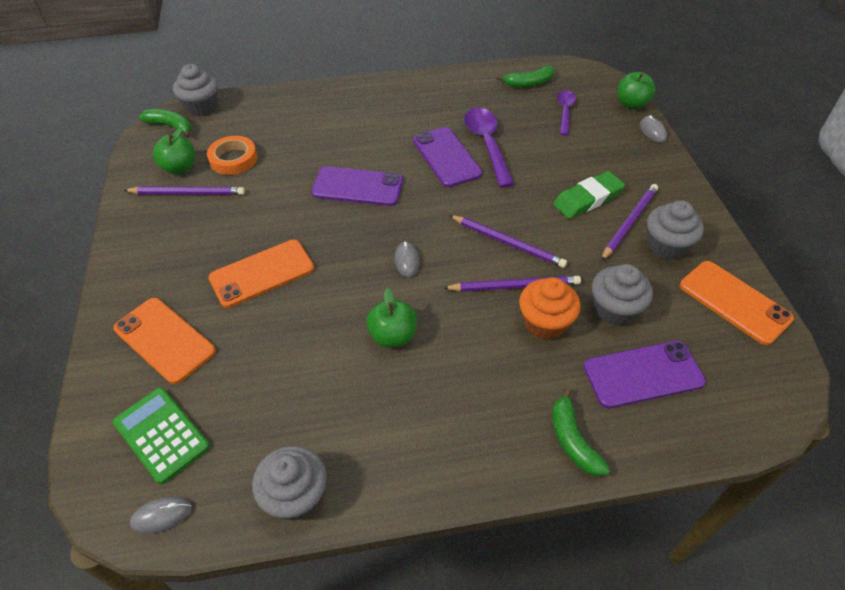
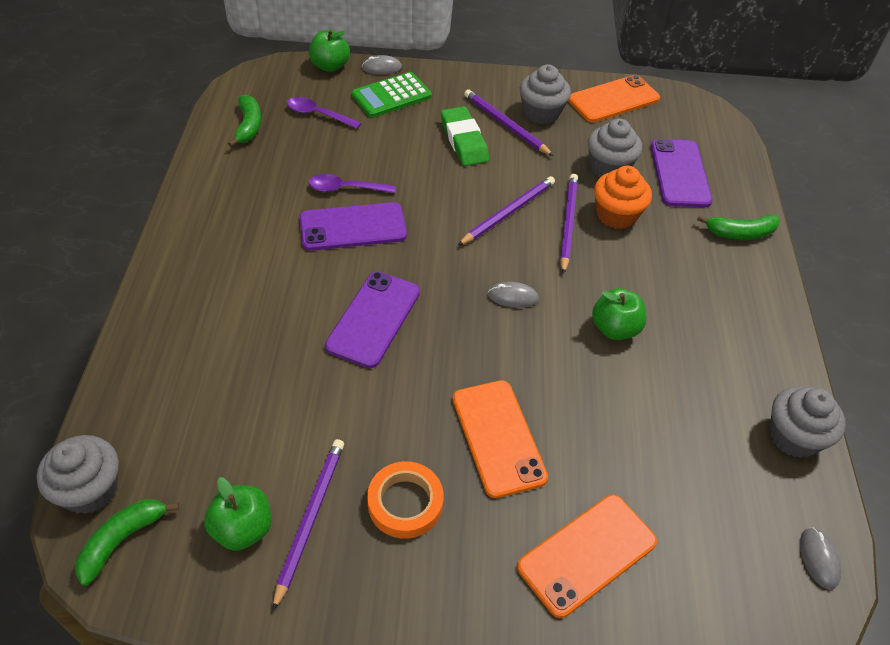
camera: 80 degrees left, 0 degrees up
(161, 435) = (723, 558): green calculator -> green calculator (391, 96)
(233, 159) = (254, 453): orange tape -> orange tape (405, 503)
(487, 144) = (346, 188): purple spoon -> purple spoon, size x0.62

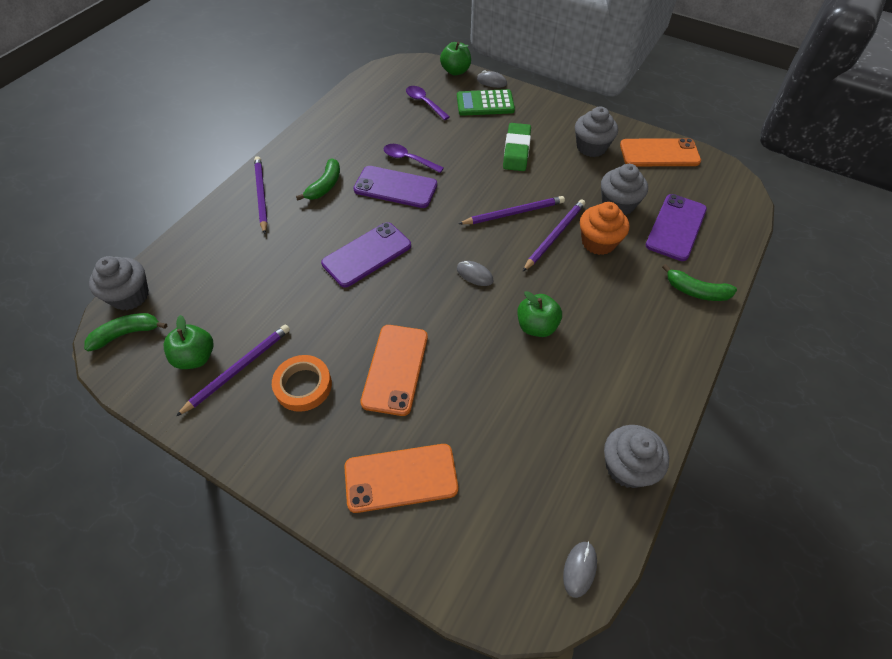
camera: 30 degrees right, 5 degrees up
(248, 126) = (373, 98): green banana -> green banana (325, 186)
(506, 125) = (557, 148): purple pencil -> purple pencil (261, 195)

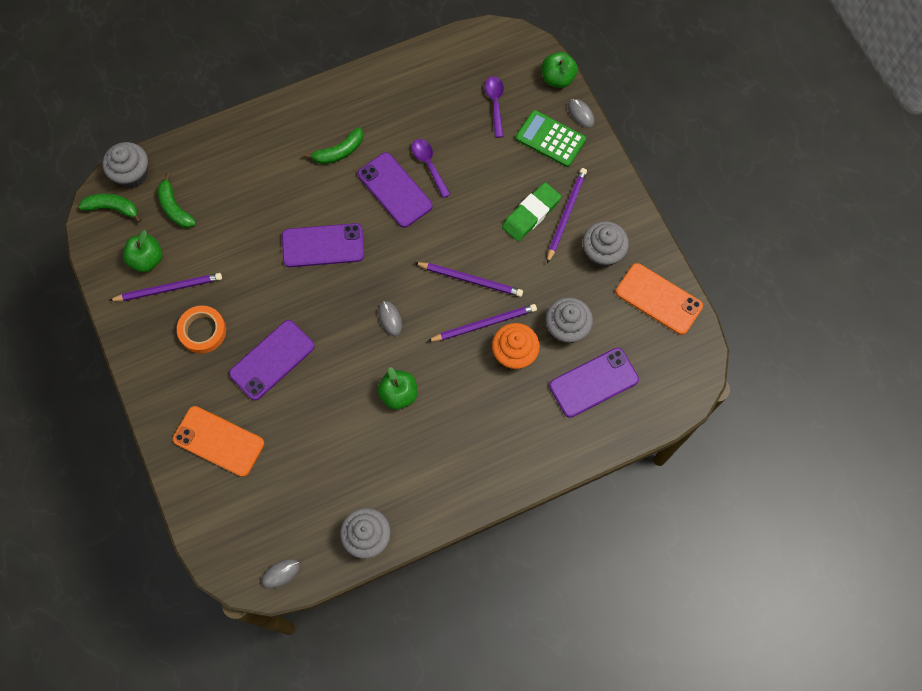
camera: 35 degrees right, 15 degrees up
(261, 195) = (282, 130): purple pencil -> purple pencil (566, 215)
(395, 369) = (272, 360): orange phone -> purple phone
(696, 291) = (549, 448): green banana -> green banana (175, 208)

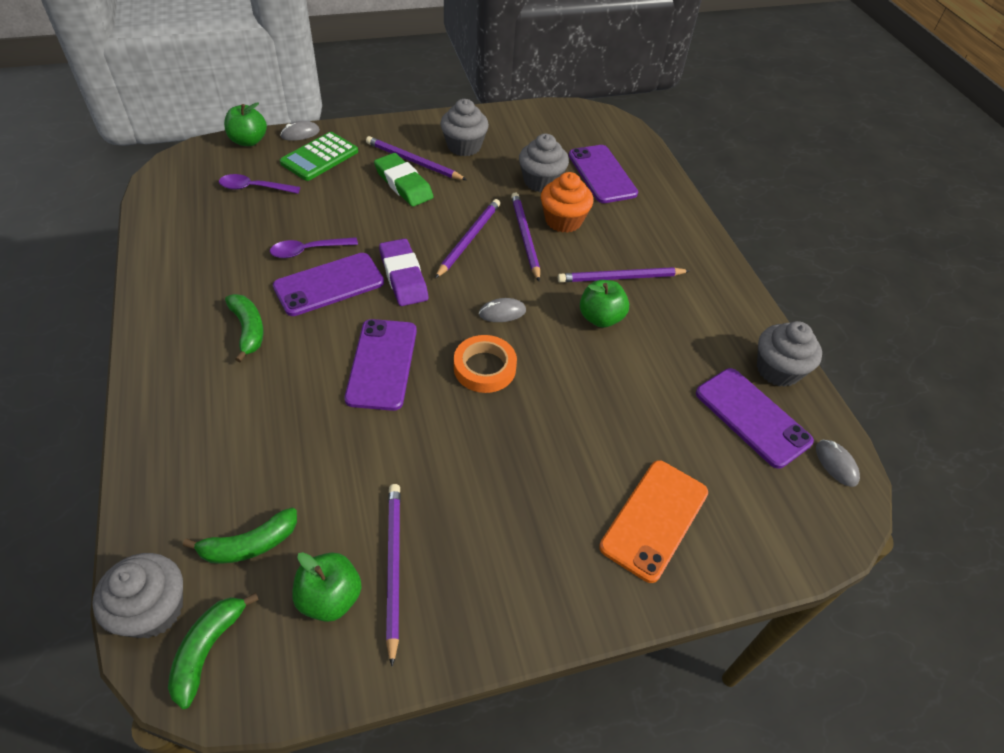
camera: 85 degrees left, 20 degrees down
(202, 331) = (477, 524): orange tape -> orange tape (484, 368)
(272, 360) = (538, 440): purple phone -> purple phone (752, 417)
(415, 239) = (403, 276): none -> purple eraser
(450, 408) = (621, 278): none -> purple pencil
(658, 299) = (522, 123): orange phone -> none

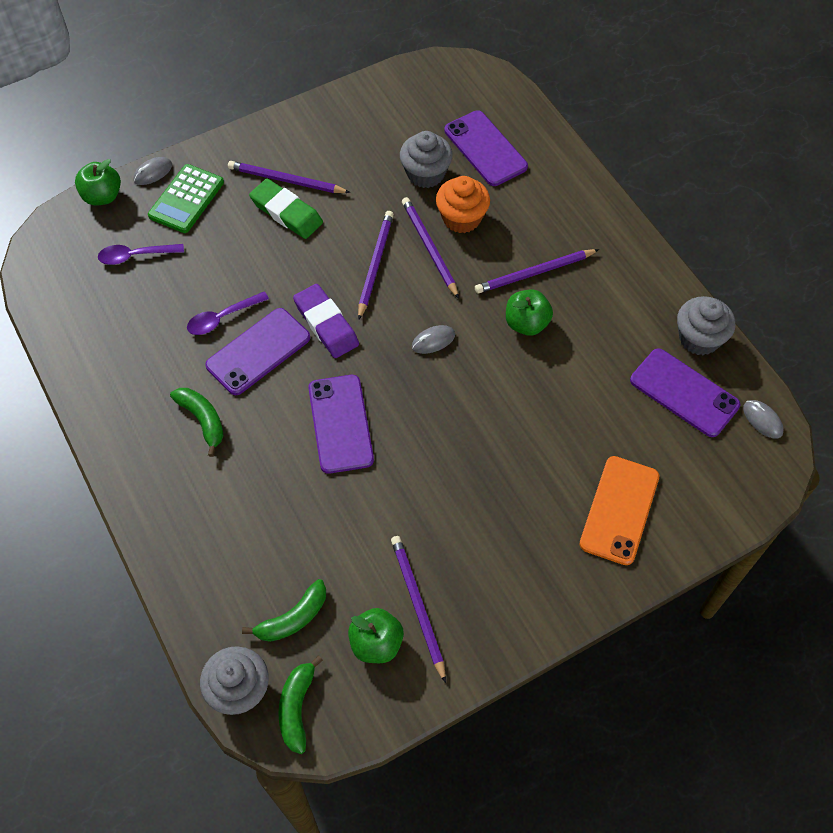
camera: 10 degrees left, 10 degrees up
(464, 146) = (332, 147): grey cupcake -> none
(484, 368) = (435, 404): orange tape -> none

